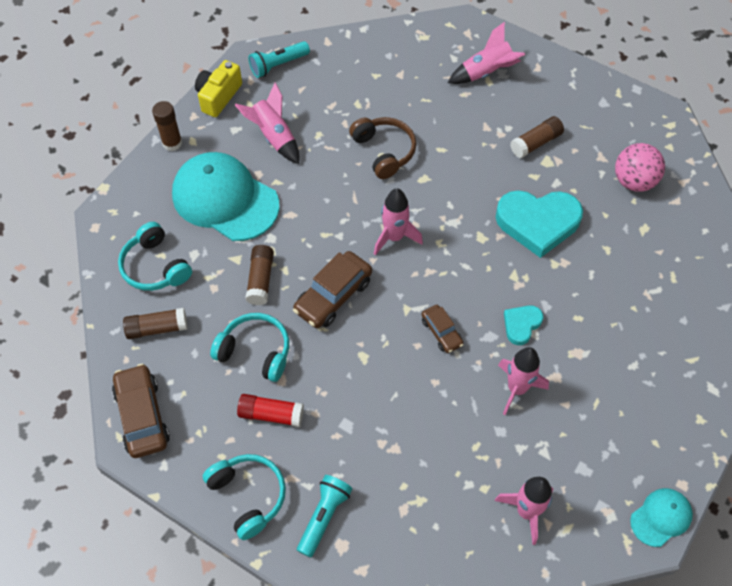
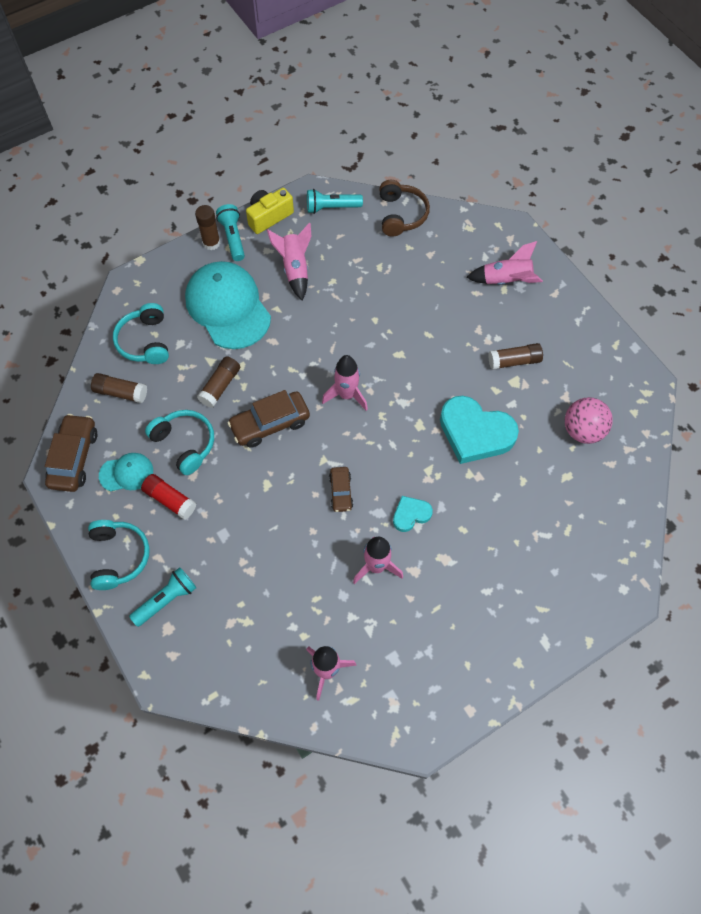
camera: 25 degrees right, 5 degrees up
(192, 130) = (233, 238): none -> turquoise flashlight
(383, 151) = (378, 317): brown headphones -> brown headphones (401, 215)
(661, 517) = (435, 728): turquoise cap -> turquoise cap (126, 473)

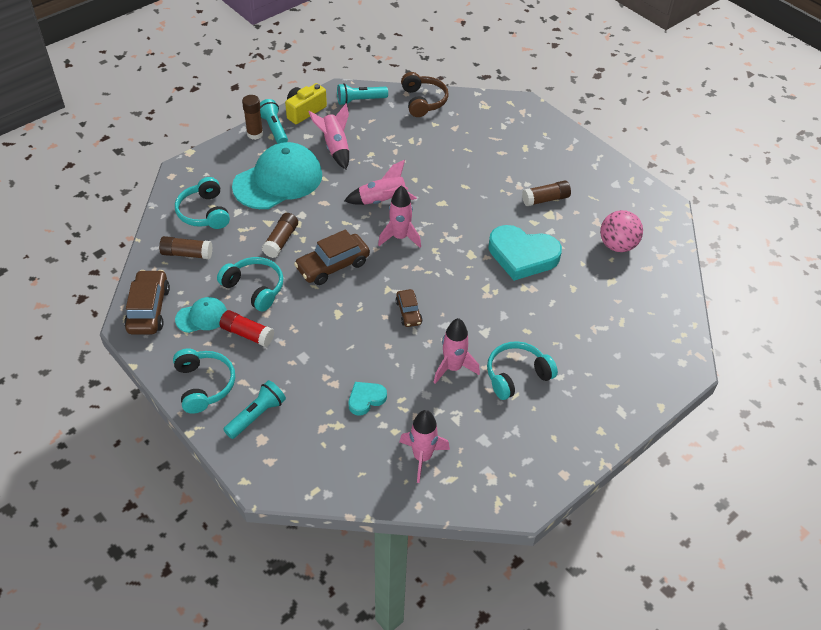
camera: 10 degrees left, 15 degrees down
(228, 307) = (278, 180): turquoise cap -> turquoise cap turned 90 degrees clockwise
(411, 514) = (477, 324): turquoise heart -> turquoise heart (366, 399)
(442, 584) = (517, 376): none -> turquoise headphones
(506, 280) = (525, 141): pink rocket -> pink rocket (382, 201)

